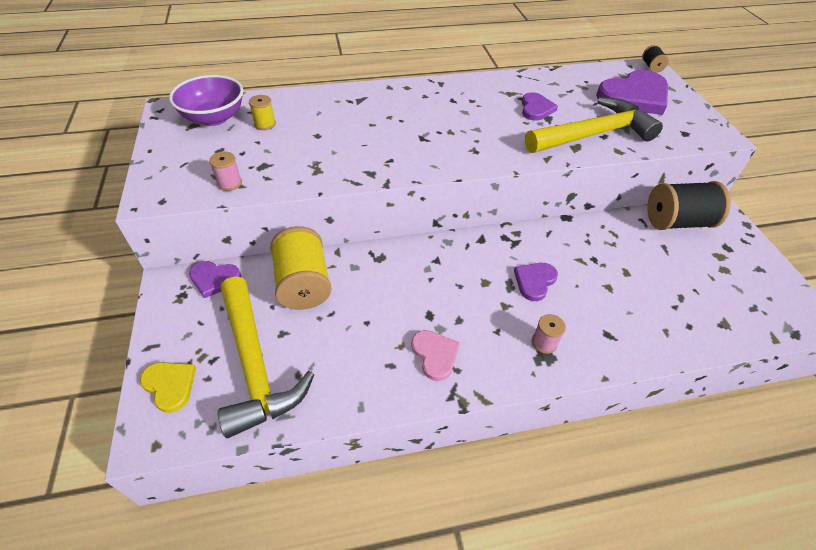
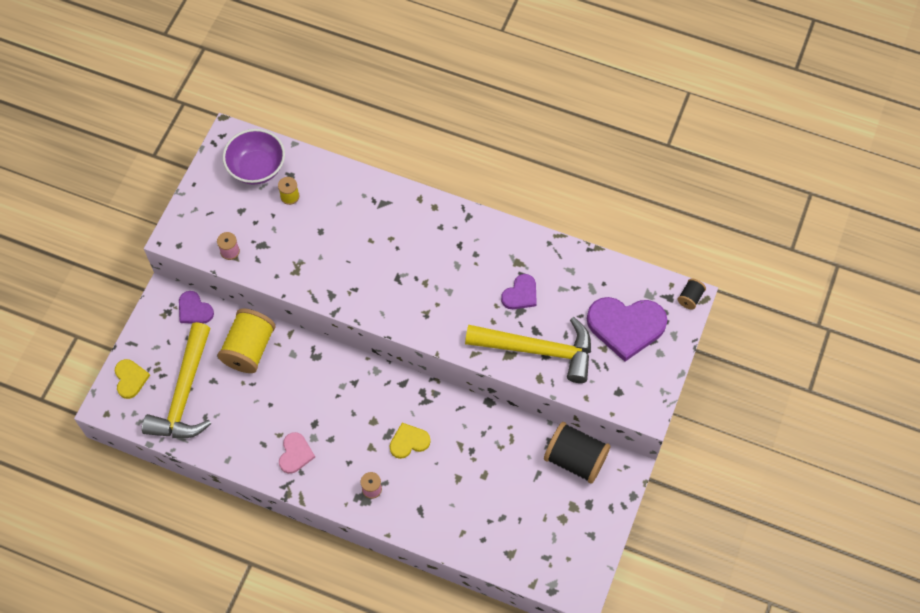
camera: 35 degrees right, 15 degrees up
(534, 281) = (409, 441): purple heart -> yellow heart

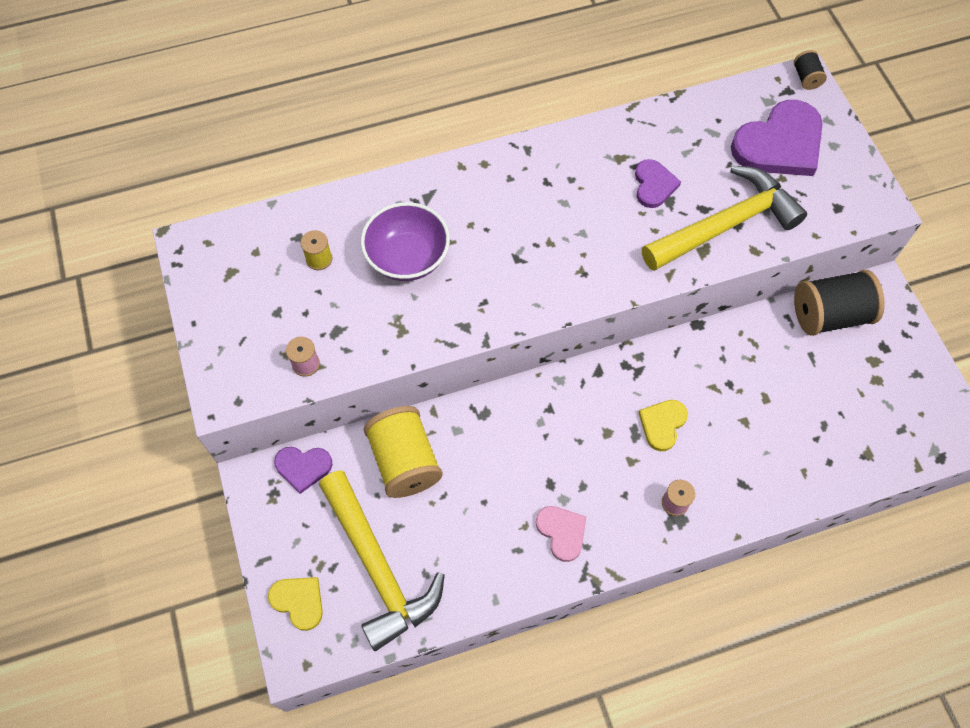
camera: 40 degrees left, 0 degrees up
(256, 167) = (252, 255): purple bowl -> purple bowl (407, 257)

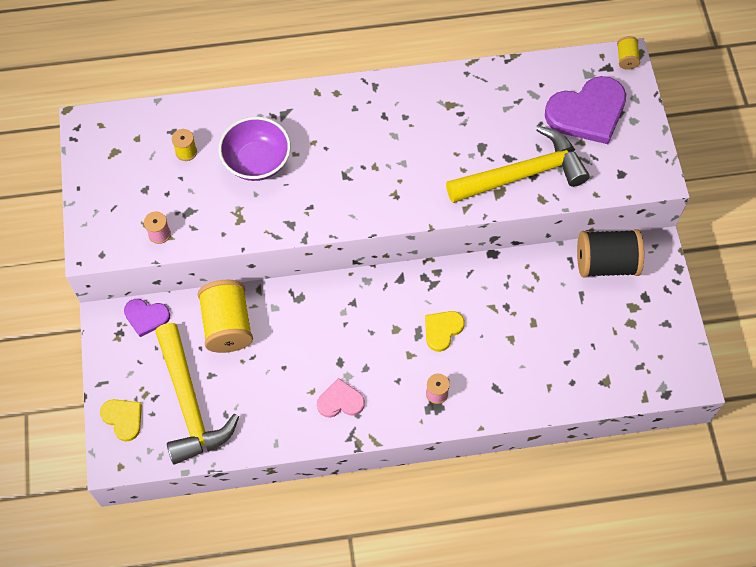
camera: 10 degrees right, 0 degrees up
(562, 532) = (340, 401): pink heart -> pink heart turned 75 degrees counterclockwise
(654, 185) = (472, 132): purple heart -> none
(806, 78) = (626, 59): black spool -> yellow spool

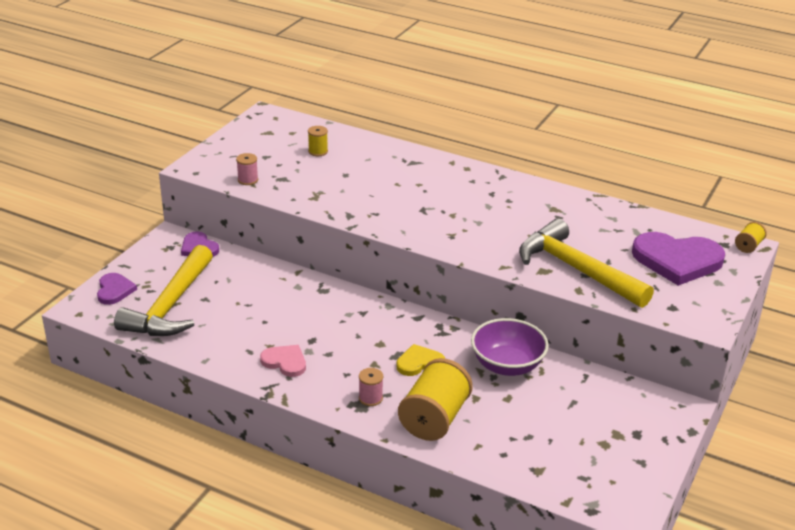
camera: 35 degrees right, 30 degrees down
(123, 418) = (114, 290): yellow heart -> purple heart
(227, 325) = (251, 279): yellow spool -> yellow spool (434, 418)
(257, 161) = (363, 176): purple bowl -> purple bowl (507, 365)
(522, 174) = (577, 269): yellow hammer -> yellow hammer turned 150 degrees counterclockwise
(606, 263) = (618, 393): black spool -> none

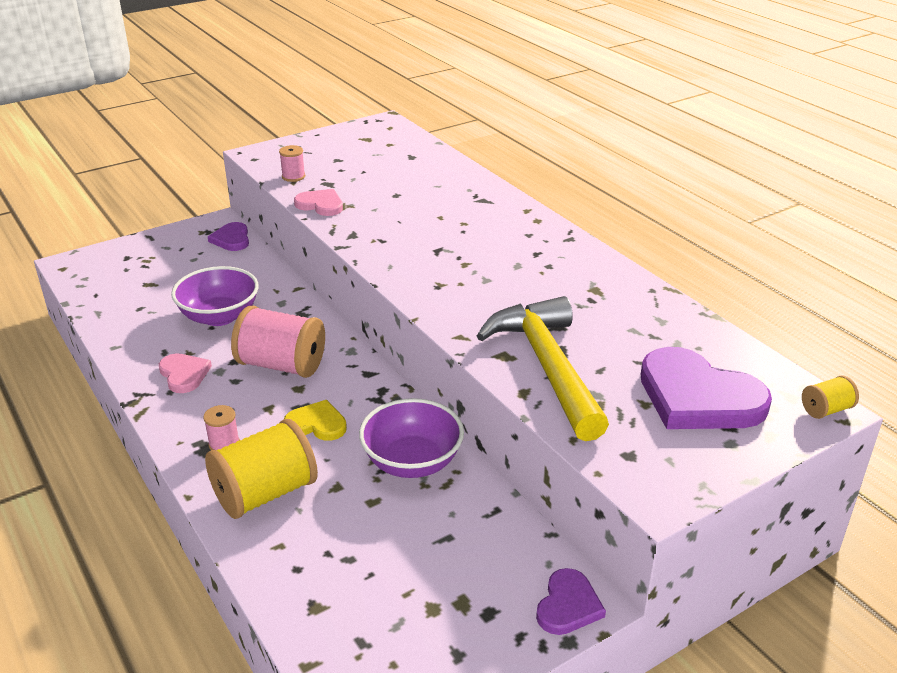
camera: 30 degrees right, 0 degrees up
(114, 290) = (115, 256): purple heart -> purple heart (568, 605)
(170, 305) = (145, 285): yellow hammer -> none
(262, 311) = (219, 316): none -> purple bowl
(297, 198) = (320, 205): none -> pink heart
(318, 151) = (394, 167): yellow spool -> none
(350, 332) = (282, 365): none -> pink spool

